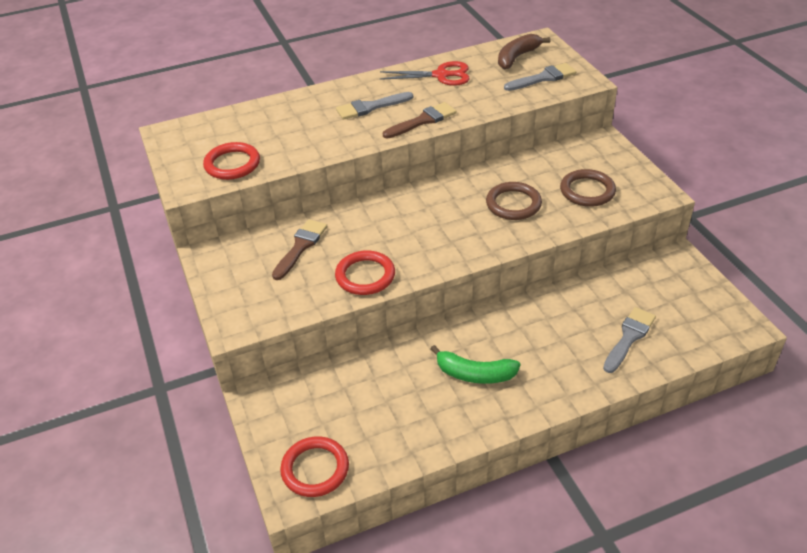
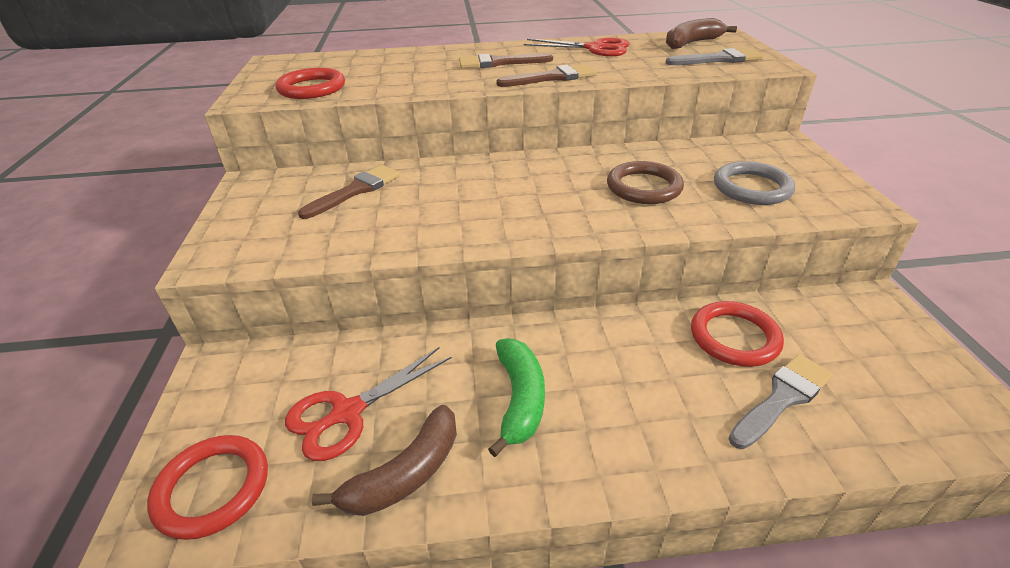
camera: 15 degrees right, 5 degrees down
(365, 276) = (410, 232): red ring -> red ring (734, 337)
(370, 107) = (499, 63): grey brush -> brown brush
(370, 408) = (347, 413): none -> red scissors
(426, 433) = (405, 474): none -> brown banana
(475, 374) = (520, 399): green banana -> green banana turned 120 degrees counterclockwise
(587, 191) = (752, 188): brown ring -> grey ring

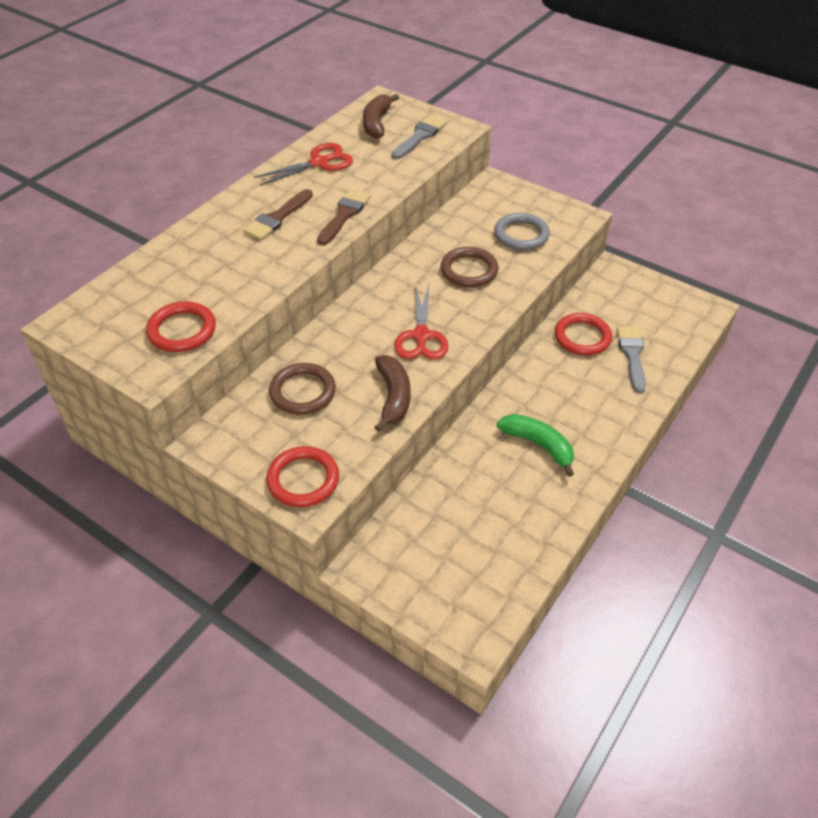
camera: 50 degrees left, 10 degrees up
(212, 488) = (475, 604): red ring -> red ring (303, 479)
(347, 413) = (475, 521): red scissors -> red scissors (421, 336)
(356, 190) = (302, 392): brown brush -> brown ring
(405, 474) = (543, 518): brown banana -> brown banana (393, 397)

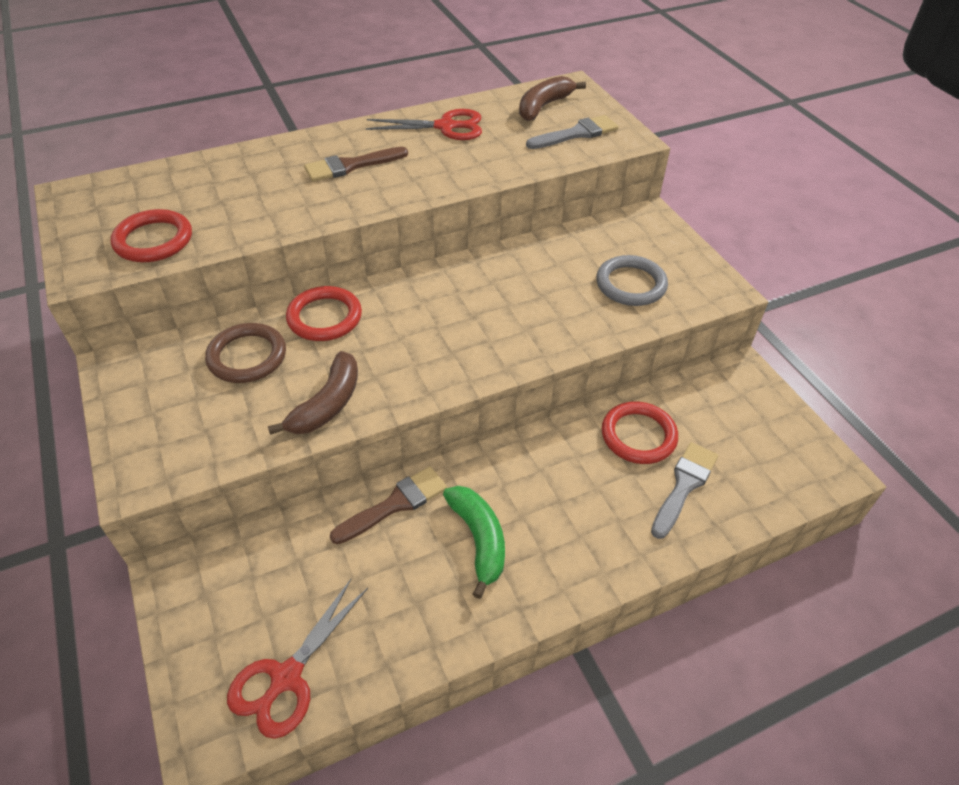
camera: 30 degrees right, 0 degrees up
(303, 479) = (158, 449): red ring -> red ring (324, 317)
(344, 215) = (419, 186): brown brush -> brown brush (395, 504)
(421, 336) = (418, 350): red scissors -> red scissors (286, 677)
(469, 270) = (535, 300): brown ring -> none

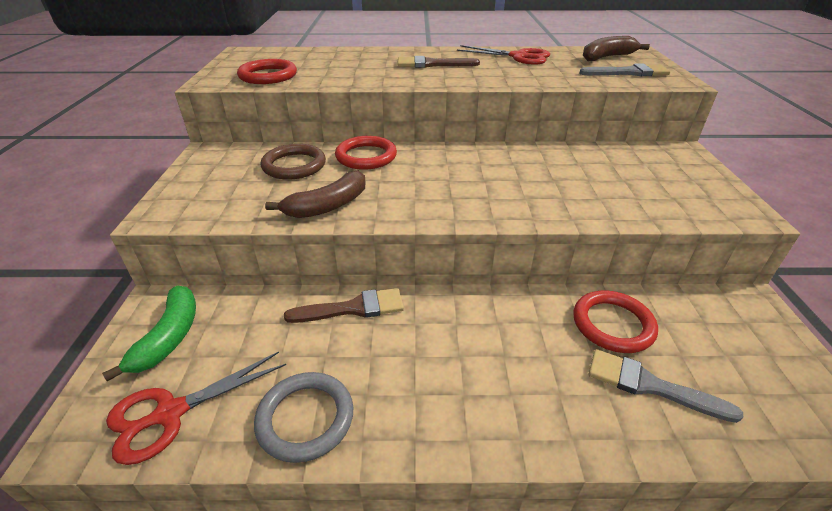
camera: 25 degrees right, 10 degrees down
(479, 539) = (408, 361): green banana -> green banana (169, 337)
(631, 284) = (645, 189): grey ring -> grey ring (305, 418)
(684, 485) = (649, 385): grey brush -> grey brush turned 120 degrees counterclockwise

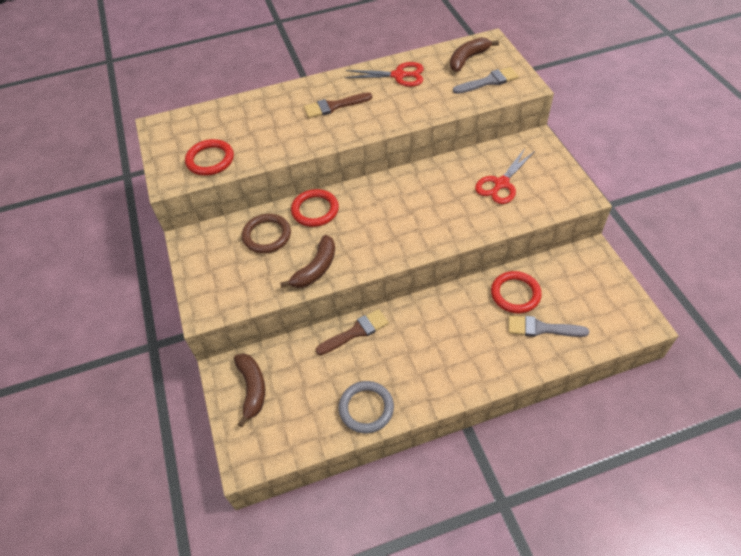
camera: 15 degrees left, 15 degrees up
(169, 337) = (252, 388): green banana -> brown banana
(170, 413) = (289, 431): red scissors -> red scissors (501, 184)

